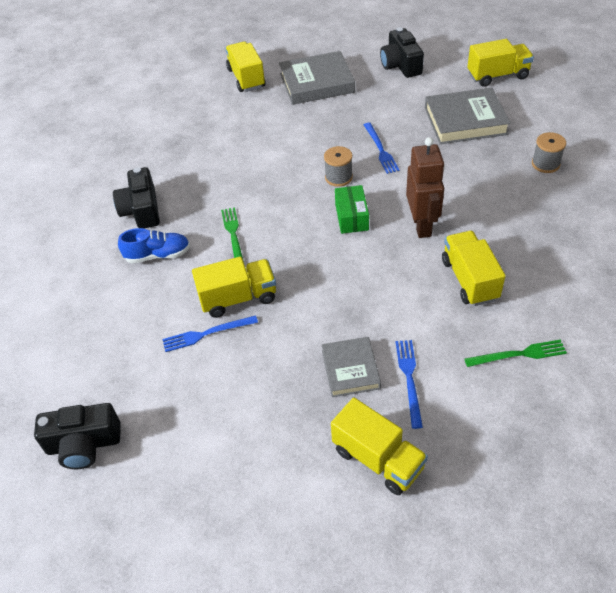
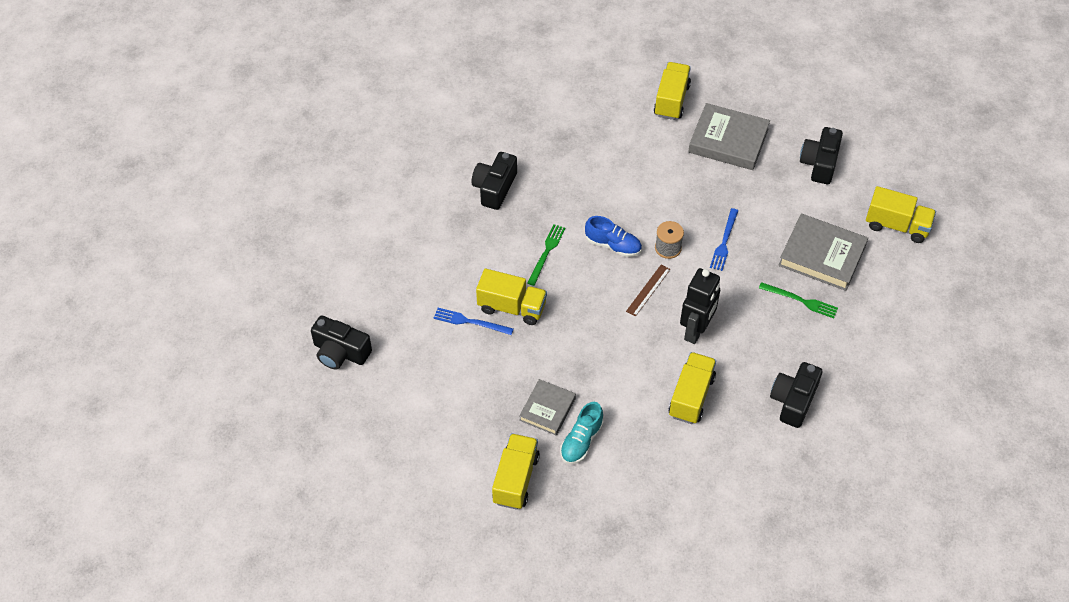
camera: 30 degrees right, 5 degrees up
(158, 255) = (480, 236): blue shoe -> blue shoe (613, 245)
(351, 217) = (648, 290): green box -> brown ruler
(378, 459) = (515, 479): yellow truck -> yellow truck turned 150 degrees counterclockwise
(409, 379) = (581, 441): blue fork -> turquoise shoe
(422, 225) = (696, 330): brown robot -> black robot
(518, 354) = (673, 472): green fork -> green fork (800, 300)
(545, 164) = (849, 337): grey spool -> none
(554, 234) = (793, 401): none -> black camera

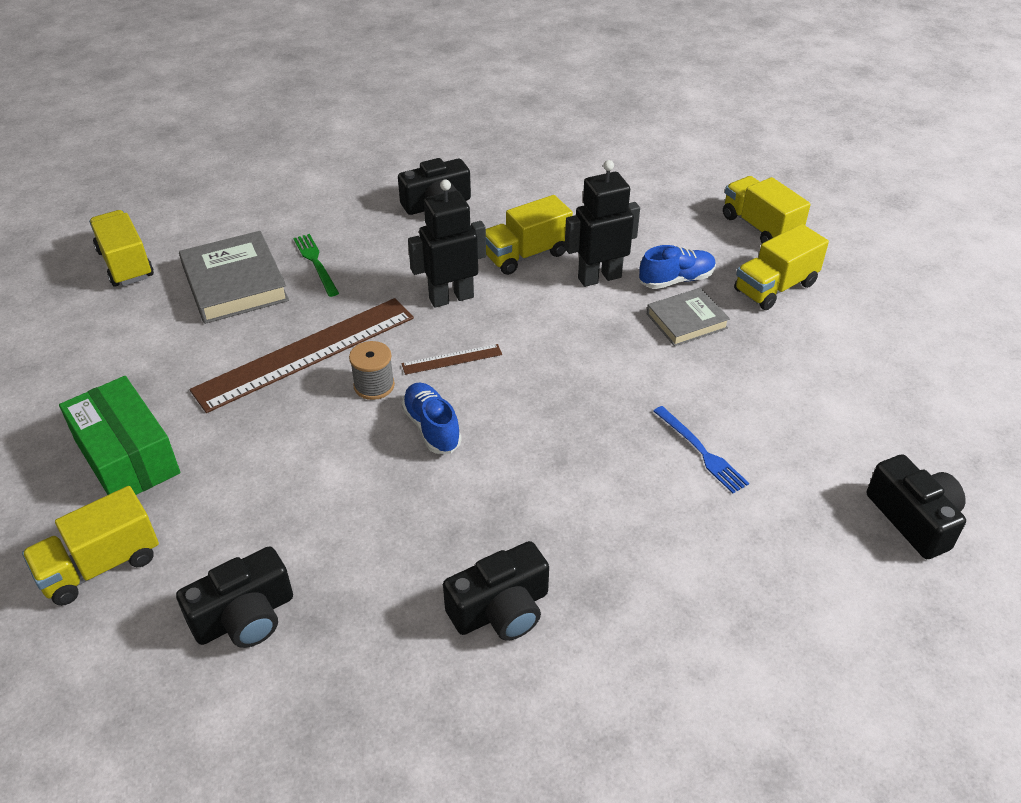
camera: 140 degrees left, 10 degrees down
(512, 307) = (632, 436): yellow truck -> yellow truck (760, 227)
(546, 252) = (523, 471): green fork -> none
(581, 441) = (676, 280): turquoise shoe -> blue shoe
(629, 409) = (599, 277): none -> black robot
(724, 242) = (306, 353): blue fork -> brown ruler
(728, 141) = (127, 457): grey book -> green box
(819, 163) = (83, 363): black camera -> black camera (244, 617)

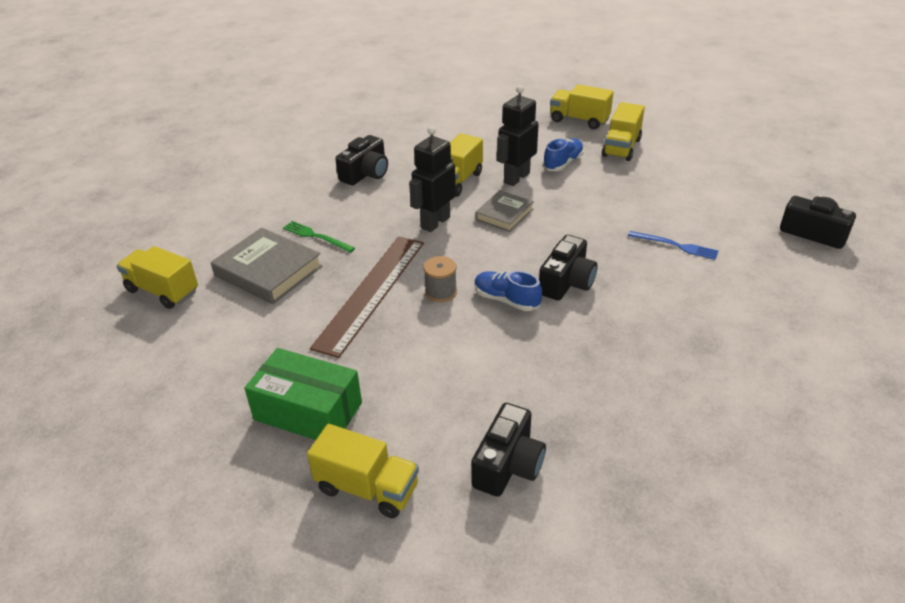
camera: 30 degrees left, 5 degrees down
(100, 566) = (367, 488): yellow truck -> yellow truck turned 90 degrees counterclockwise
(452, 359) = (475, 256): brown ruler -> none
(501, 609) = (661, 379): black camera -> black camera (567, 282)
(686, 321) = (592, 182): grey book -> grey book (504, 214)

